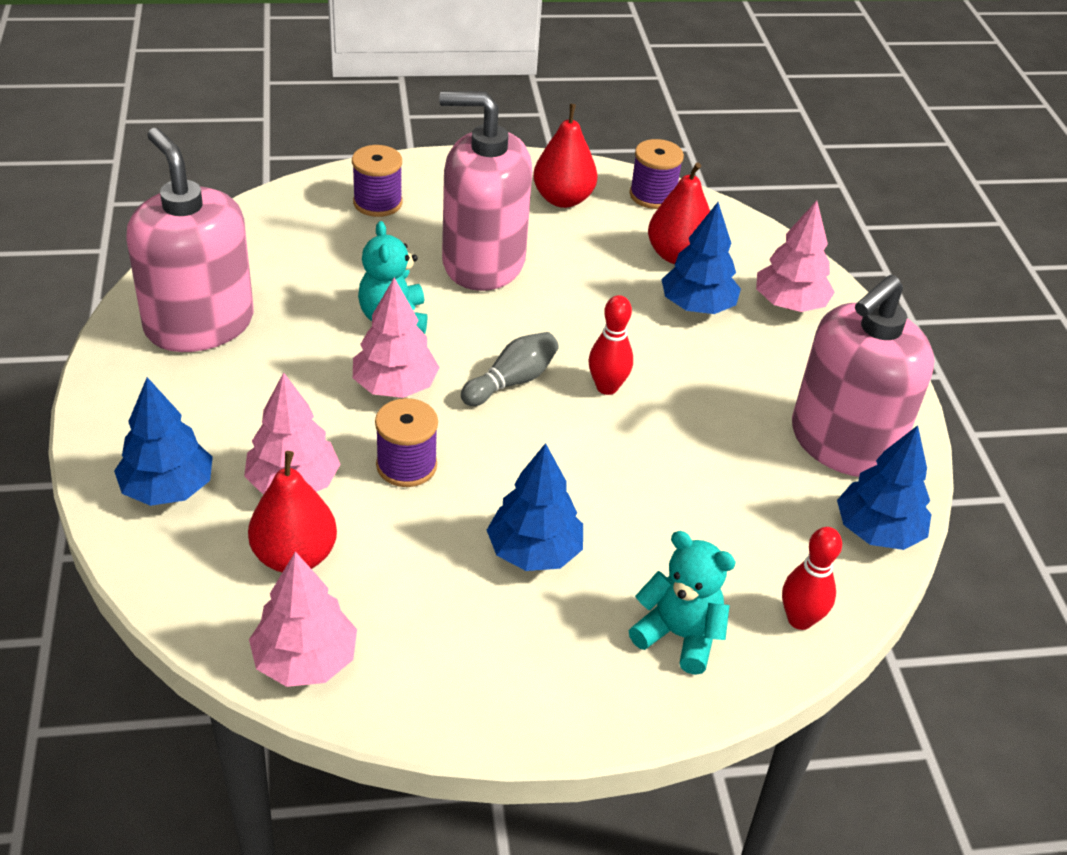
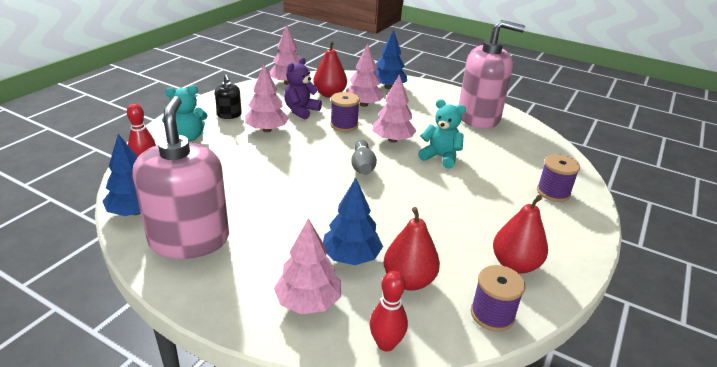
camera: 130 degrees right, 10 degrees down
(414, 553) = (301, 111): none -> purple teddy bear
(483, 262) = (466, 201): pink soap dispenser -> none
(534, 551) = (267, 129): blue tree -> pink tree
(545, 644) = (229, 115): none -> black soap dispenser
(607, 387) = (326, 189): red bowling pin -> red bowling pin (386, 344)

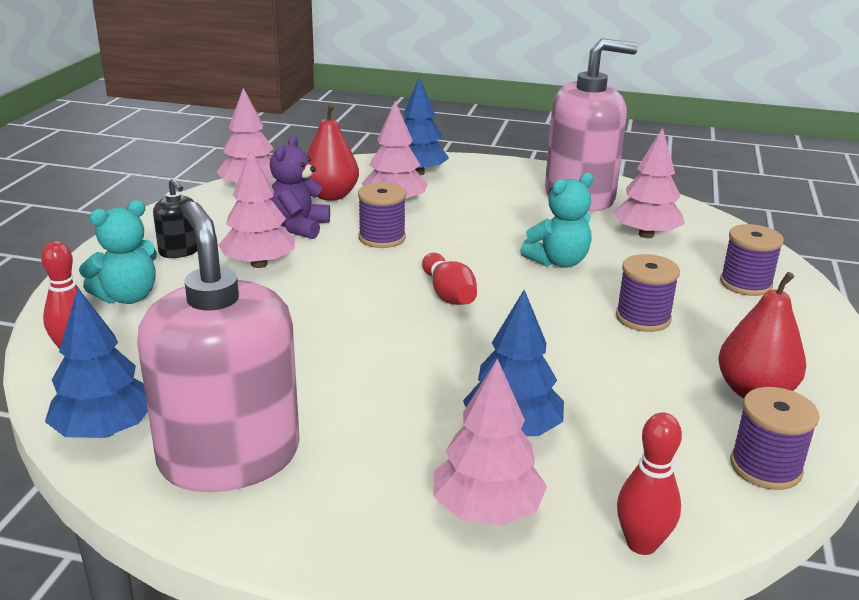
camera: 15 degrees left, 5 degrees down
(362, 166) = (448, 294): grey bowling pin -> red bowling pin
(393, 140) = (471, 248): pink tree -> pink tree (646, 235)
(409, 280) = (619, 446): red pear -> none
(440, 157) = (558, 261): turquoise teddy bear -> turquoise teddy bear turned 135 degrees clockwise
(472, 203) = (643, 318): none -> purple spool

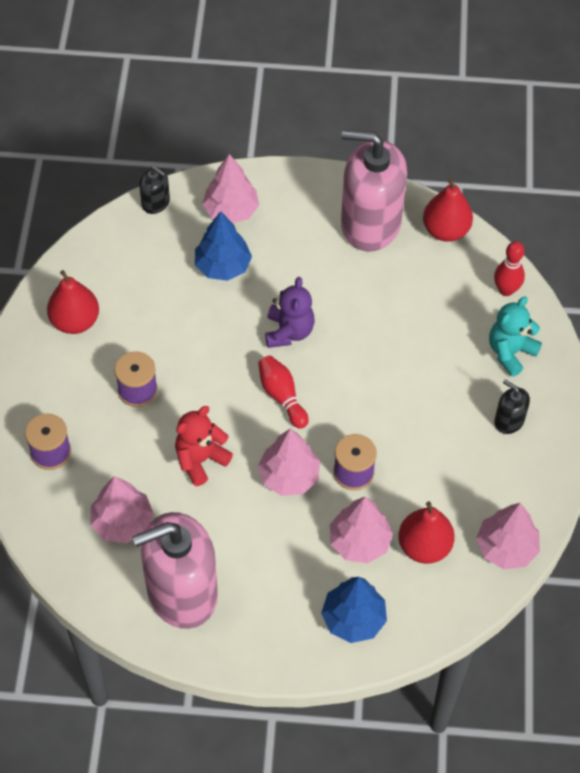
camera: 170 degrees right, 30 degrees up
(105, 431) = (445, 230): blue tree -> red pear
(229, 457) = (370, 223): pink soap dispenser -> pink soap dispenser turned 135 degrees clockwise
(259, 264) = (438, 413): pink tree -> pink tree (289, 476)
(299, 227) = (430, 478): purple teddy bear -> purple teddy bear (289, 332)
(558, 261) = (200, 460): turquoise teddy bear -> red teddy bear
(641, 544) = (155, 203): red bowling pin -> black soap dispenser
(765, 467) = (84, 260): purple spool -> none

